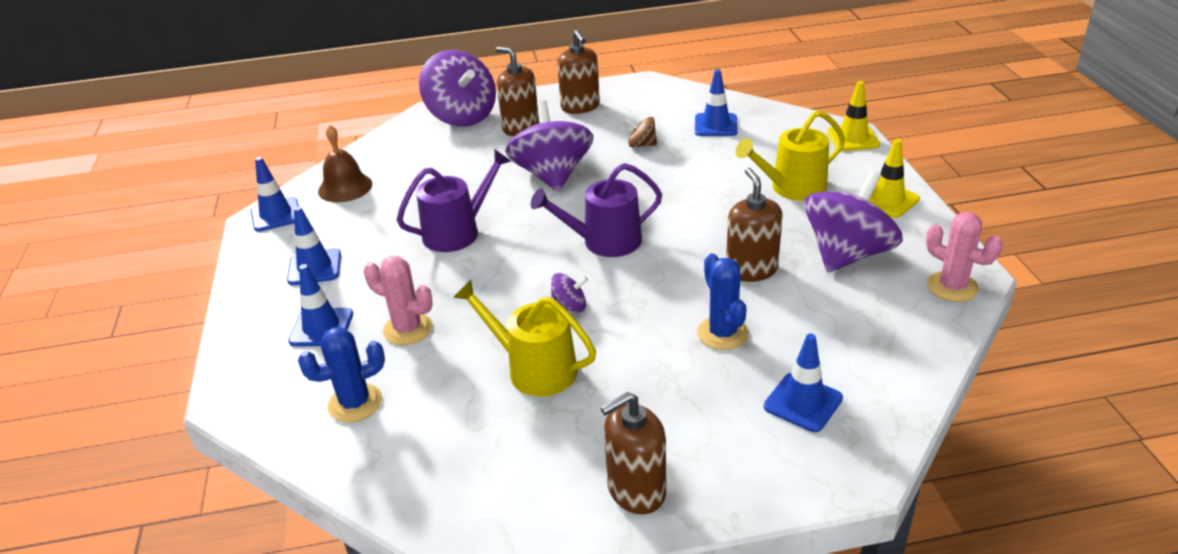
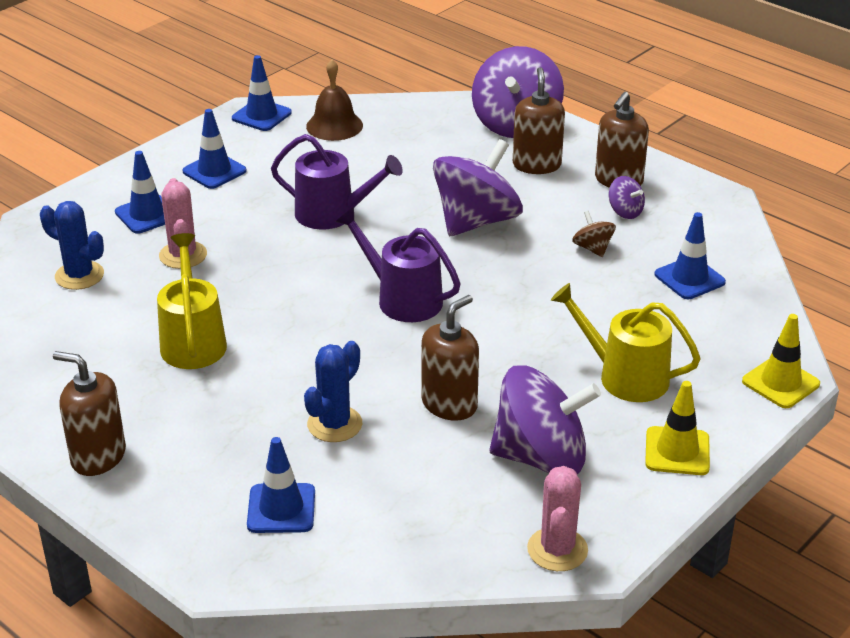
camera: 50 degrees right, 0 degrees up
(569, 307) = (289, 322): purple spinning top -> purple spinning top (625, 212)

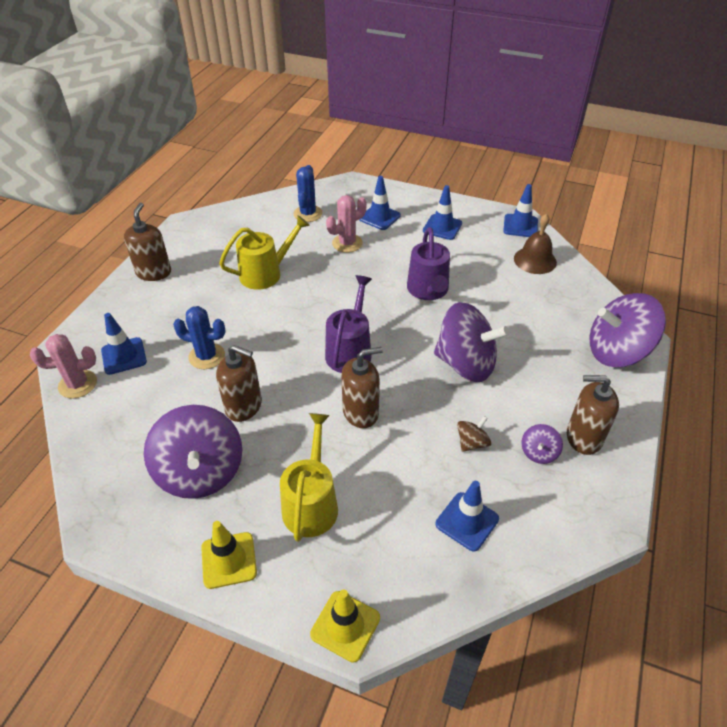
camera: 70 degrees right, 10 degrees up
(536, 165) = (567, 379): brown soap dispenser -> brown soap dispenser (361, 412)
(557, 549) = (104, 505): pink cactus -> pink cactus (78, 384)

